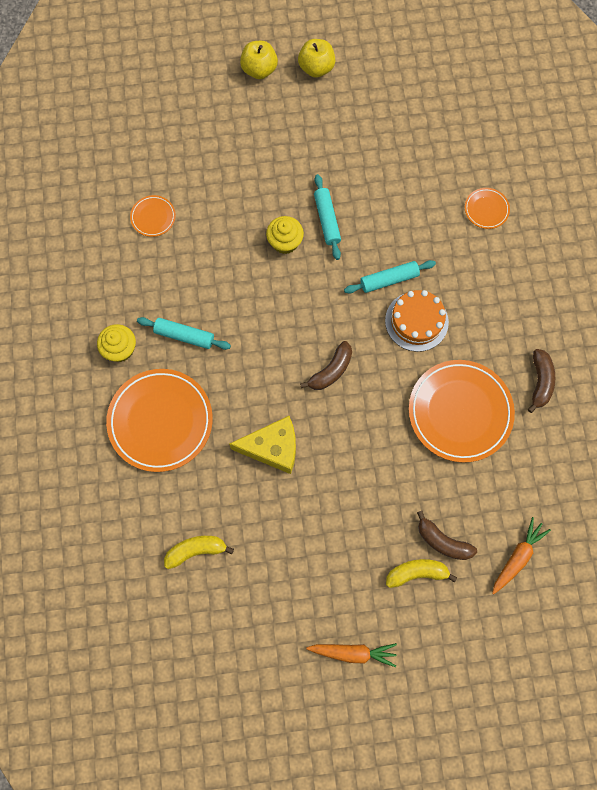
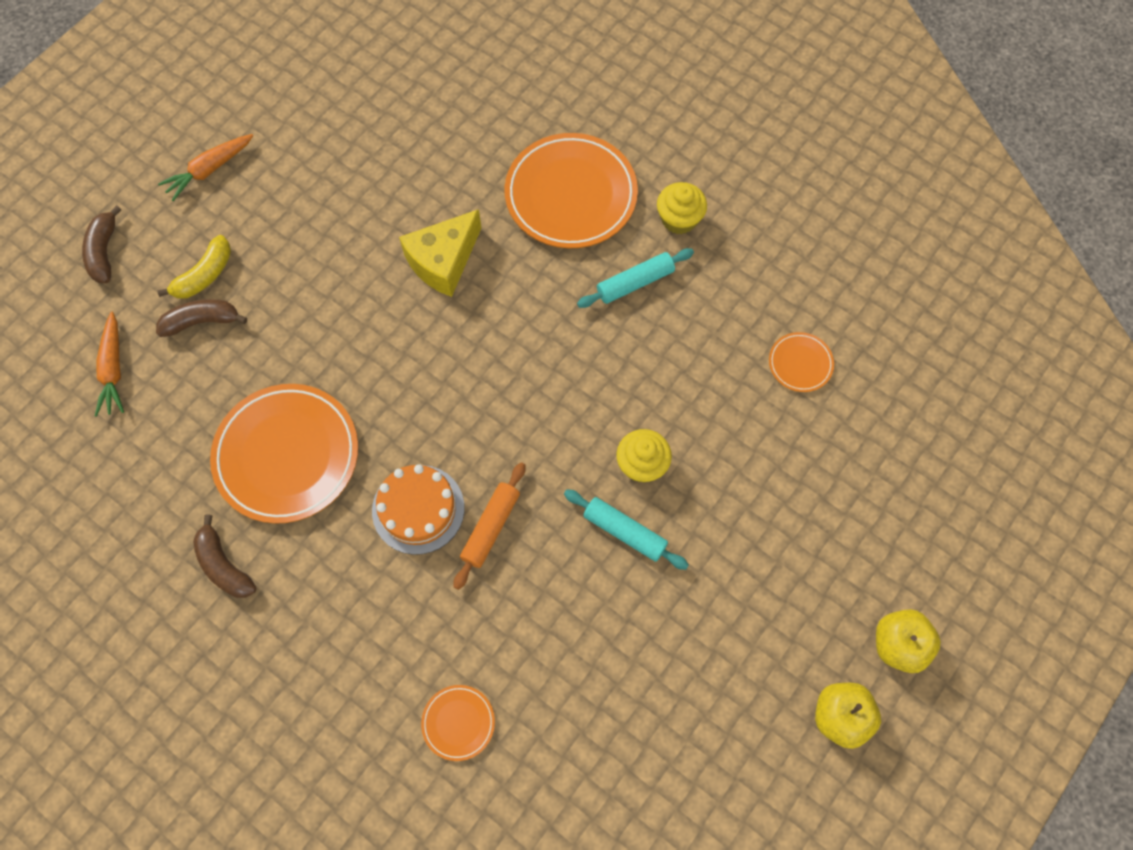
camera: 135 degrees right, 5 degrees down
(196, 550) = (426, 129): yellow banana -> none
(331, 371) = (458, 378): brown banana -> brown banana (104, 252)
(389, 280) = (491, 527): turquoise rolling pin -> orange rolling pin

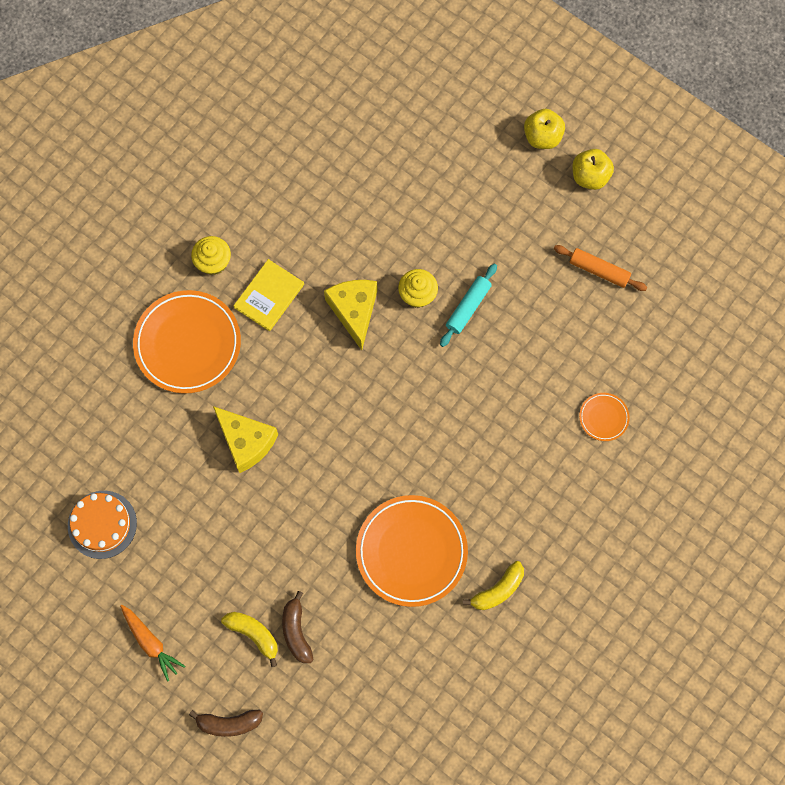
camera: 90 degrees left, 5 degrees up
(113, 370) = (338, 698): orange carrot -> none
(224, 565) = (498, 590): brown banana -> yellow banana
(418, 509) = (453, 451): orange cake -> orange cake (102, 524)
(491, 527) = (466, 399): orange rolling pin -> orange rolling pin (599, 270)
(616, 384) = (354, 311): none -> yellow cheese
(635, 283) = (269, 296): turquoise rolling pin -> yellow book
(800, 363) = (339, 182): orange plate -> none

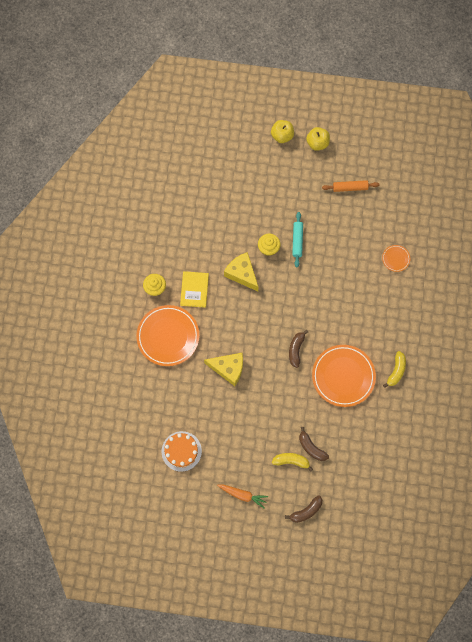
camera: 30 degrees left, 0 degrees up
(365, 470) = (296, 349): none -> brown banana

